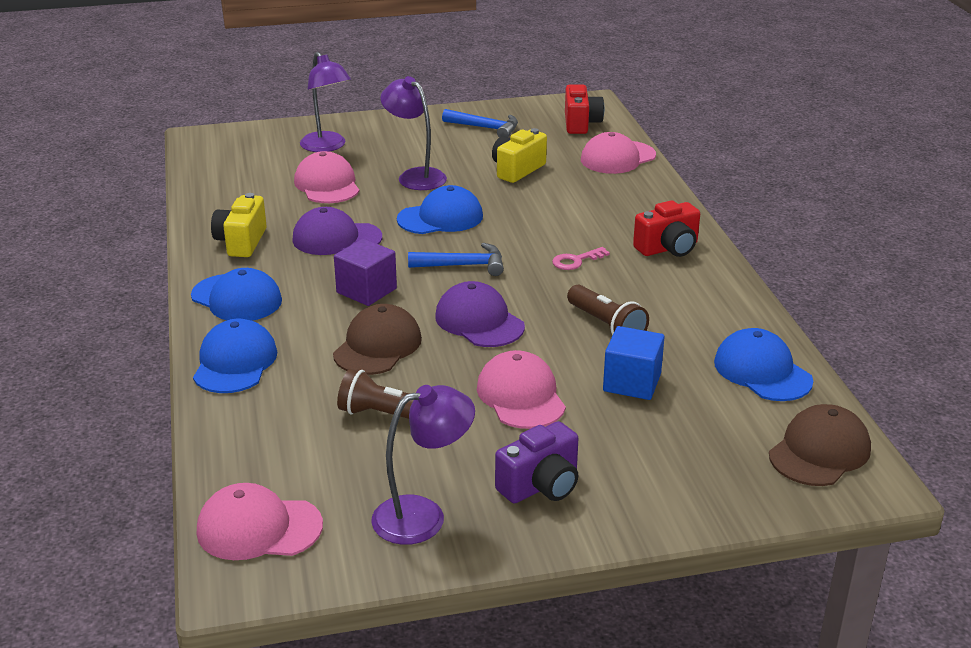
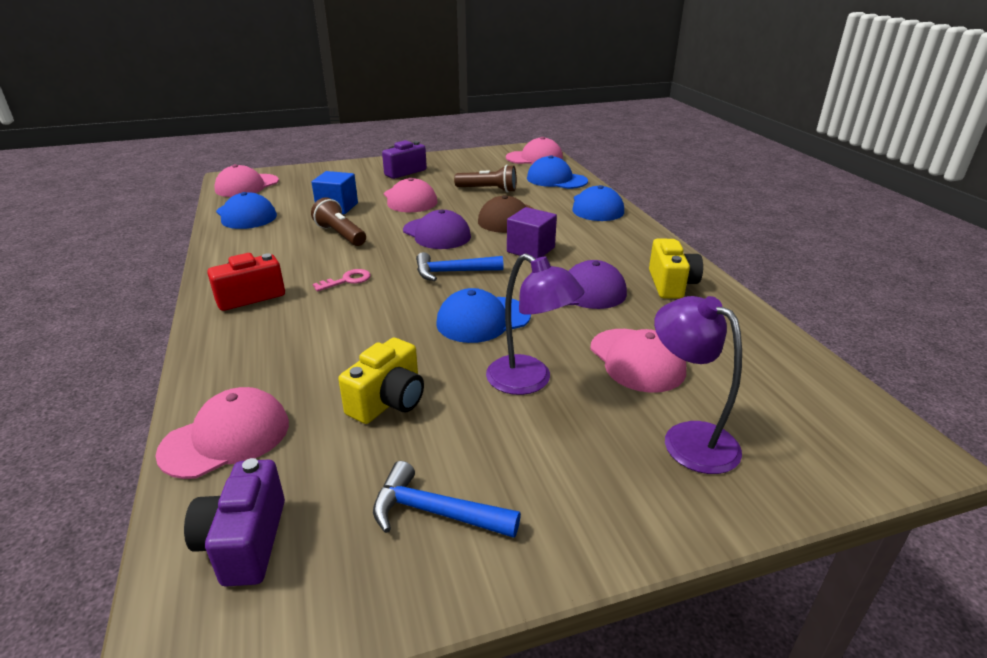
camera: 175 degrees right, 0 degrees up
(237, 298) = (630, 241): blue cap -> blue cap (556, 180)
(423, 516) = (460, 163): purple lamp -> none
(581, 124) = (245, 542): red camera -> purple camera
(819, 451) = (247, 186): brown cap -> pink cap

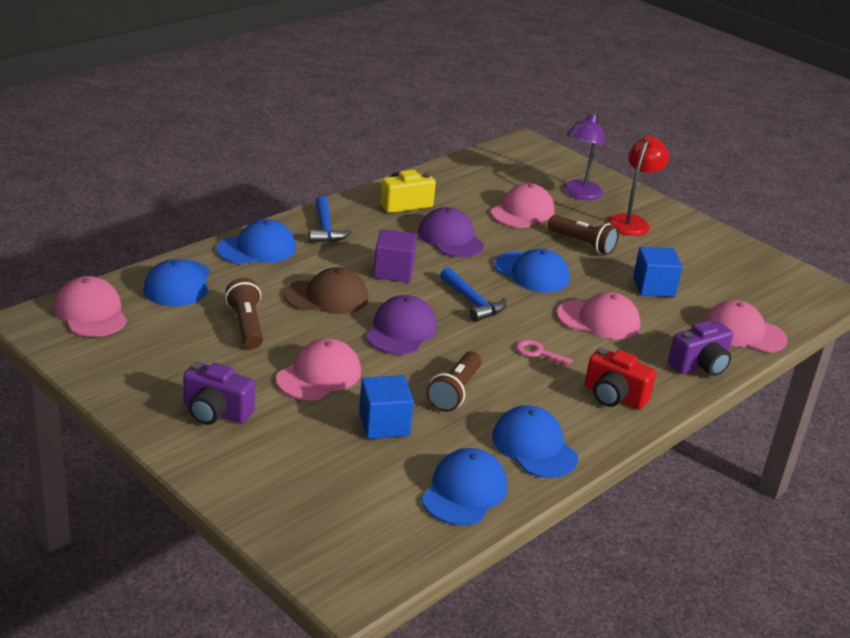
camera: 120 degrees left, 0 degrees up
(245, 542) = (782, 297): purple camera -> purple camera (700, 365)
(247, 186) = (370, 548): pink cap -> pink cap (598, 320)
(248, 246) = (534, 446): none -> blue cap
(388, 401) = (653, 287): yellow camera -> blue cube
(434, 512) = (706, 253): blue hammer -> blue hammer (325, 229)
(529, 381) = (582, 244): purple lamp -> brown flashlight
(577, 462) = (631, 222): none -> red lamp

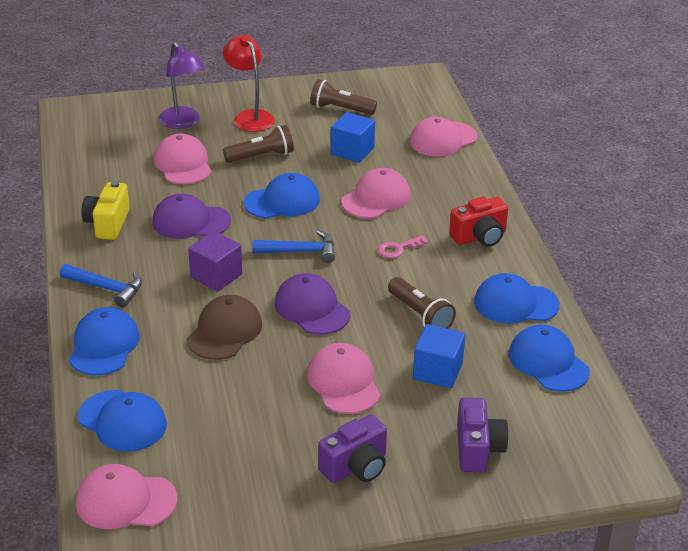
camera: 55 degrees left, 5 degrees up
(246, 325) = (232, 399): brown flashlight -> brown flashlight (340, 109)
(700, 365) = (469, 179): purple camera -> purple camera (477, 449)

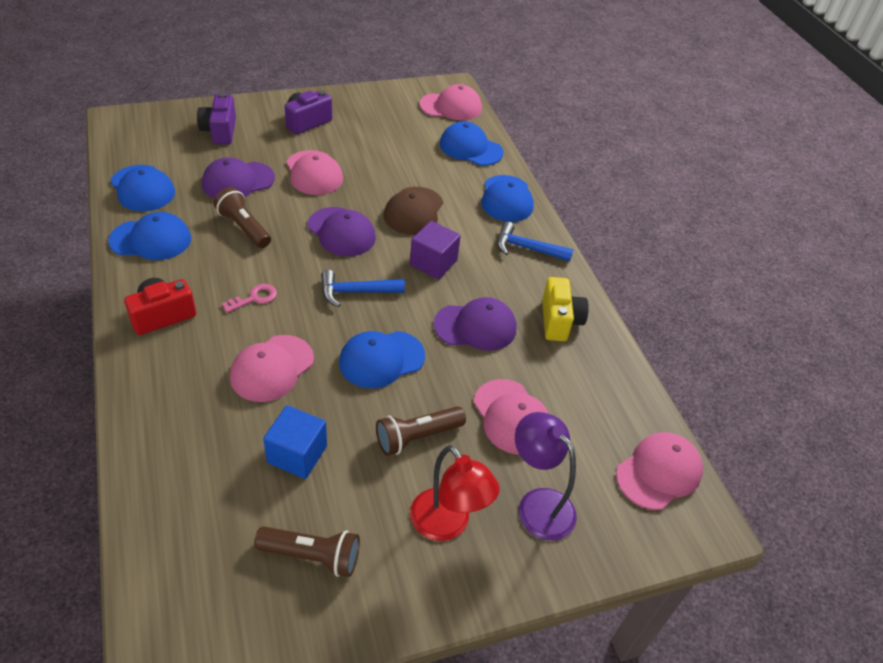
camera: 170 degrees right, 10 degrees up
(437, 371) = (238, 181): blue cube -> purple cap
(443, 139) = (164, 488): pink cap -> pink cap (659, 472)

